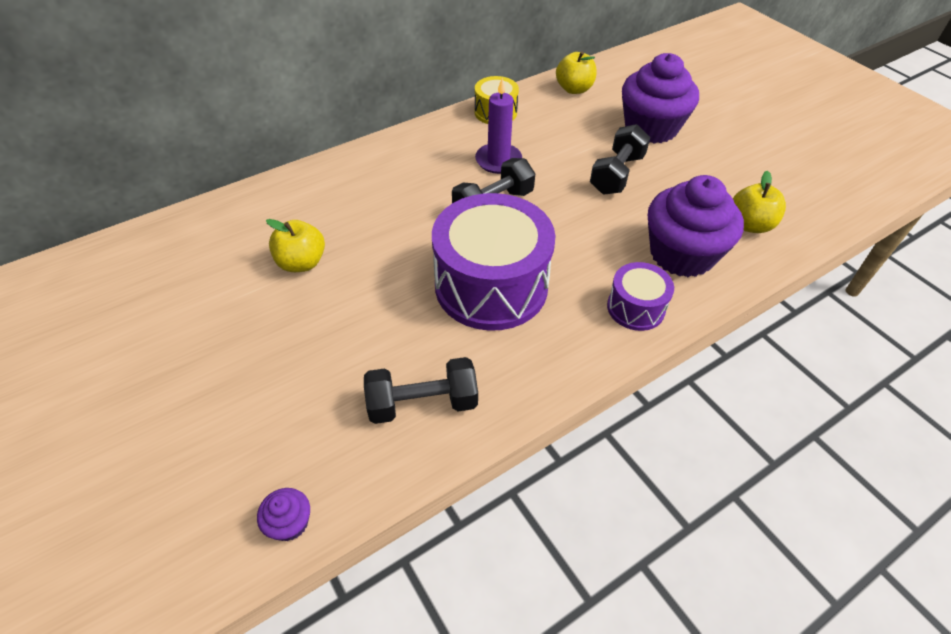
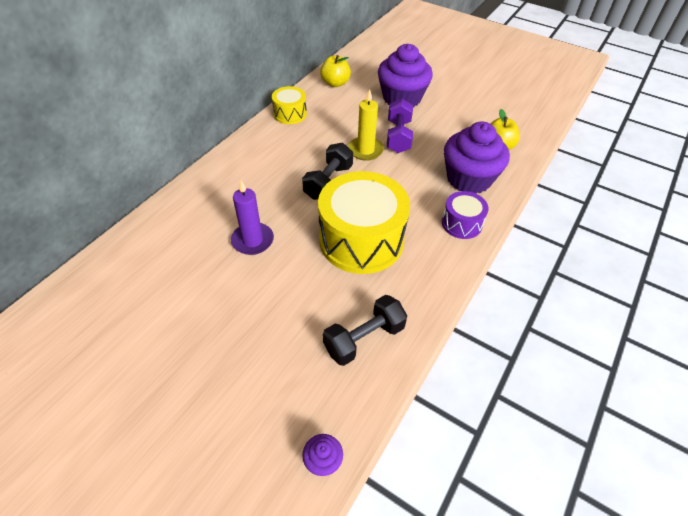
camera: 25 degrees left, 0 degrees up
(302, 263) = (212, 270): yellow apple -> none
(491, 285) = (361, 240): purple drum -> yellow drum
(498, 160) = (313, 149): purple candle -> purple candle (252, 240)
(563, 179) = (365, 150): none -> yellow candle
(616, 174) = (398, 136): black dumbbell -> purple dumbbell

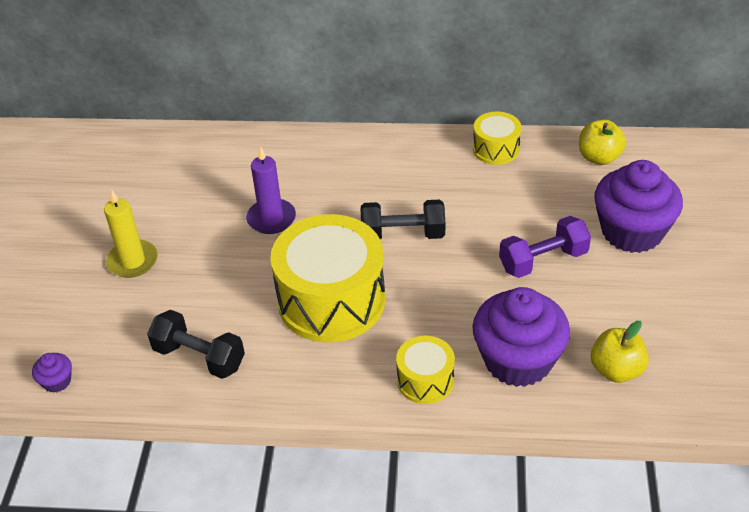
camera: 65 degrees right, 5 degrees down
(365, 150) = (487, 241): yellow candle -> yellow candle (133, 261)
(461, 223) = (425, 380): purple drum -> yellow drum

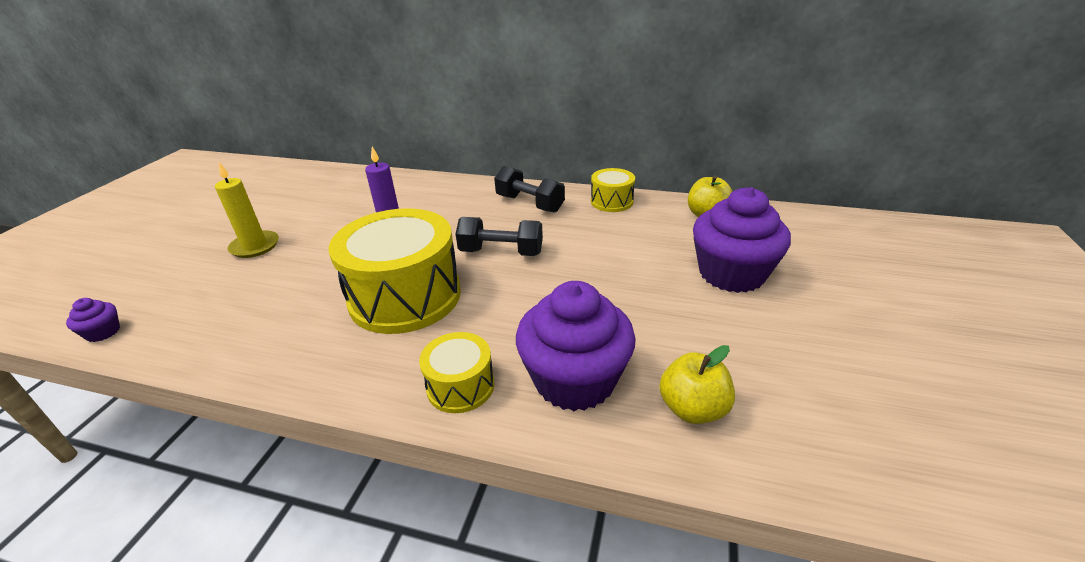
camera: 10 degrees right, 10 degrees down
(199, 357) = (247, 329): black dumbbell -> black dumbbell (530, 204)
(543, 260) = (631, 288): purple dumbbell -> none

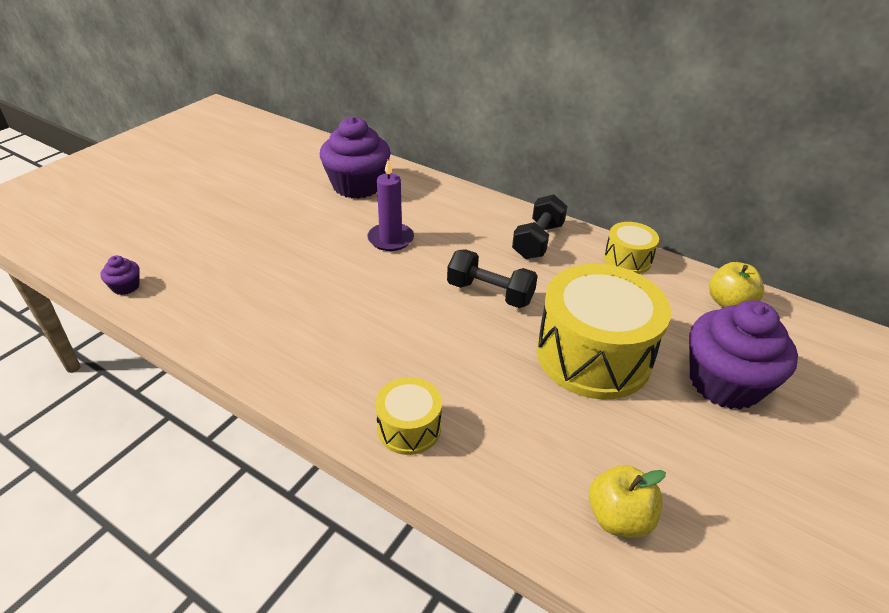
camera: 15 degrees right, 5 degrees up
(255, 246) = (262, 227): yellow candle -> none
(405, 296) = (384, 319): yellow drum -> yellow drum (593, 355)
(530, 204) = (538, 241): black dumbbell -> black dumbbell turned 60 degrees clockwise
(574, 380) = (515, 453): purple cupcake -> purple cupcake (357, 186)

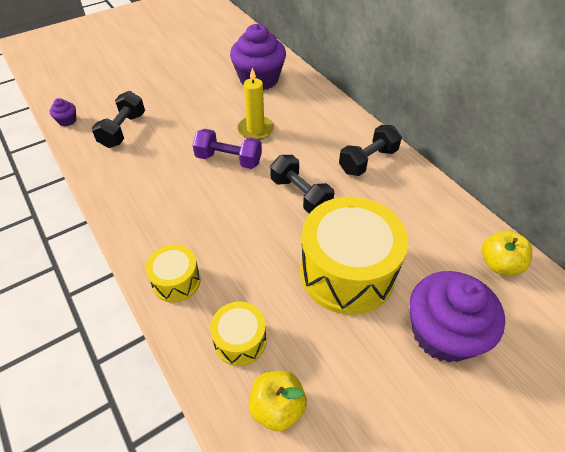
camera: 25 degrees right, 10 degrees up
(217, 279) = (123, 130): none -> black dumbbell
(380, 278) = (229, 160): none -> purple dumbbell
(390, 239) = (255, 130): purple candle -> yellow candle
(627, 259) = (433, 198): yellow drum -> yellow drum (240, 340)

